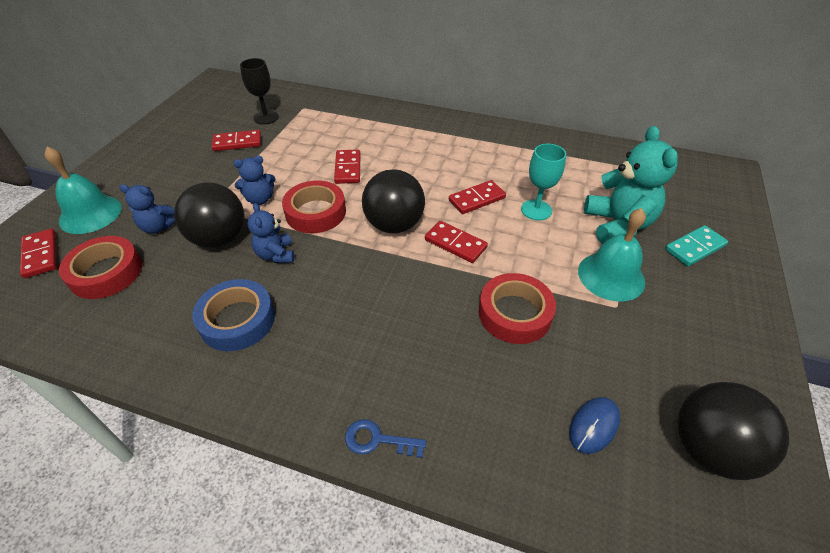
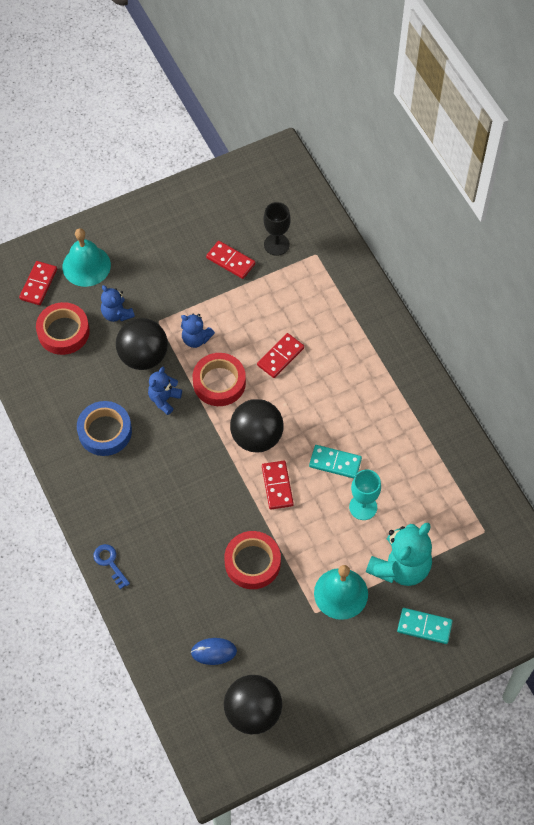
camera: 45 degrees right, 15 degrees up
(477, 199) = (335, 463): red domino -> turquoise domino

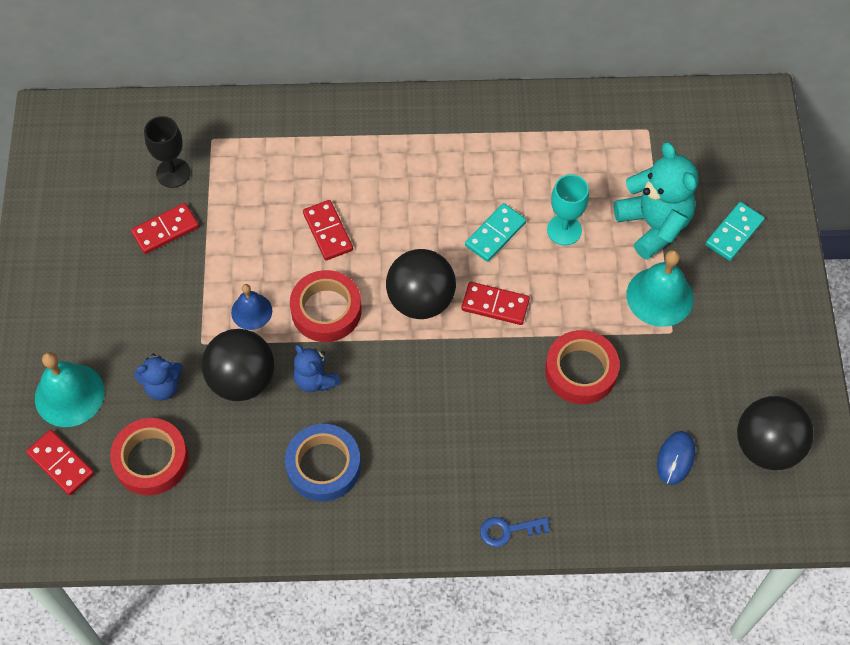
camera: 65 degrees left, 0 degrees up
(196, 339) = (251, 311): blue teddy bear -> blue bell

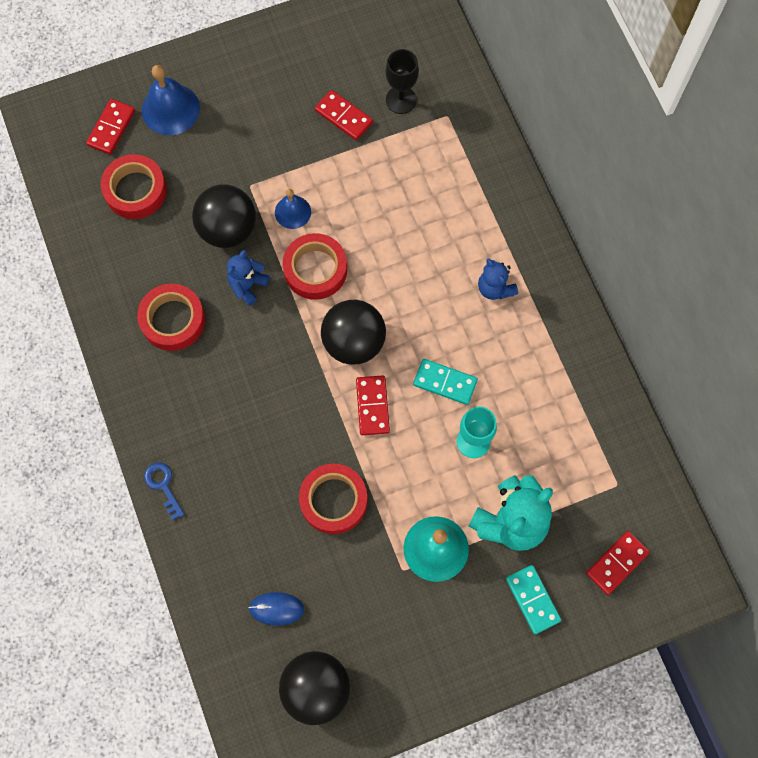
camera: 70 degrees right, 10 degrees up
(69, 395) = (170, 109): turquoise bell -> blue bell
(163, 386) = (201, 173): blue teddy bear -> blue teddy bear (495, 288)
(323, 466) = (173, 320): blue tape -> red tape
(327, 232) = (392, 242): red domino -> red domino (617, 563)
(734, 233) = (532, 599): turquoise domino -> turquoise domino turned 45 degrees clockwise

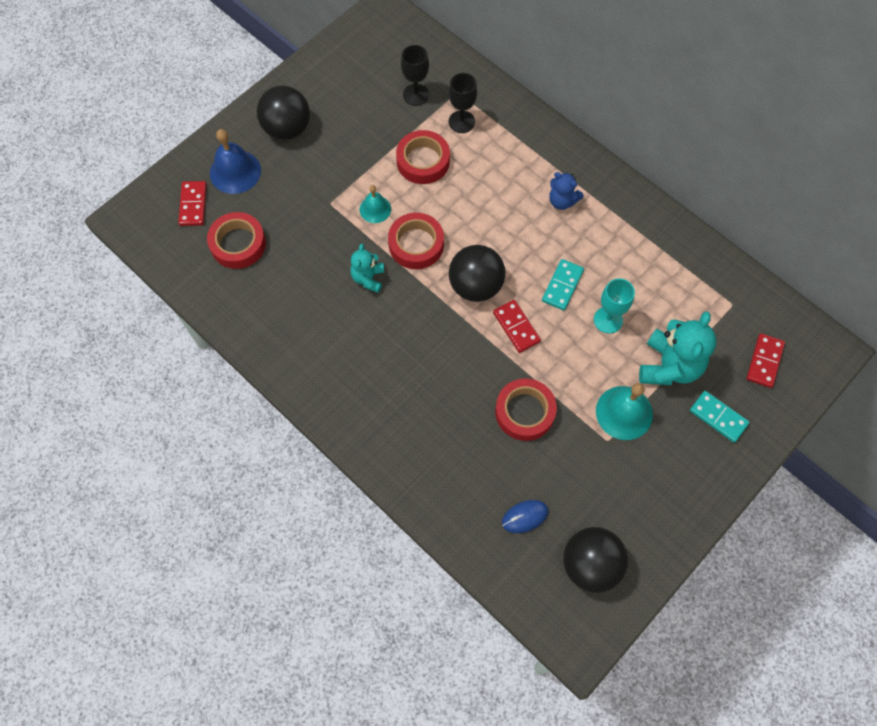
camera: 25 degrees left, 5 degrees down
(163, 486) = (381, 462): blue key -> none
(173, 320) = (321, 330): red tape -> red tape (423, 161)
(228, 229) = (329, 242): black ball -> black ball (287, 128)
(247, 285) = (368, 278): blue teddy bear -> turquoise teddy bear
(292, 212) = (375, 209): blue bell -> turquoise bell
(343, 117) = (377, 124): red domino -> none
(434, 151) = (461, 122): none -> black goblet
(445, 382) = (562, 286): turquoise domino -> turquoise domino turned 60 degrees counterclockwise

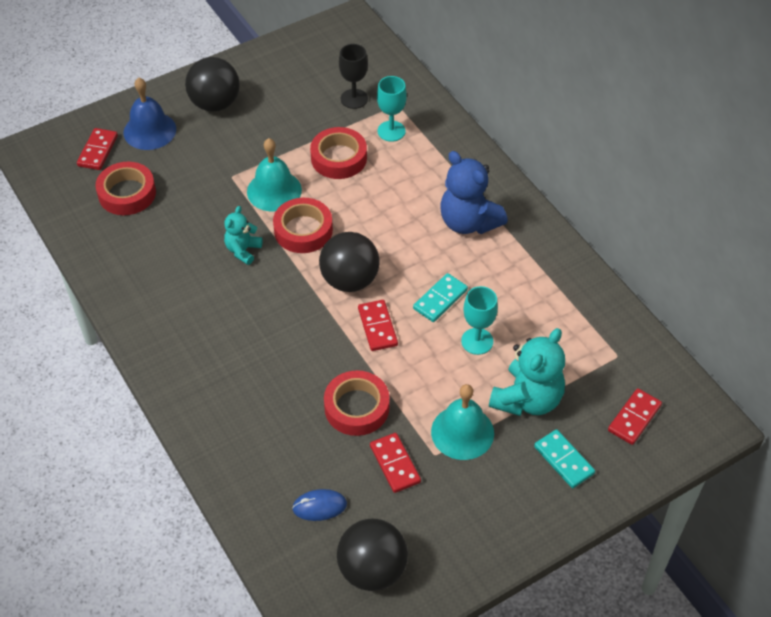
camera: 15 degrees right, 15 degrees down
(375, 209) = (274, 190): turquoise bell -> turquoise bell, size x1.64
(461, 122) = (391, 131): black goblet -> turquoise goblet
(562, 201) = (468, 222): blue teddy bear -> blue teddy bear, size x1.78
(576, 459) = (395, 464): none -> red domino

